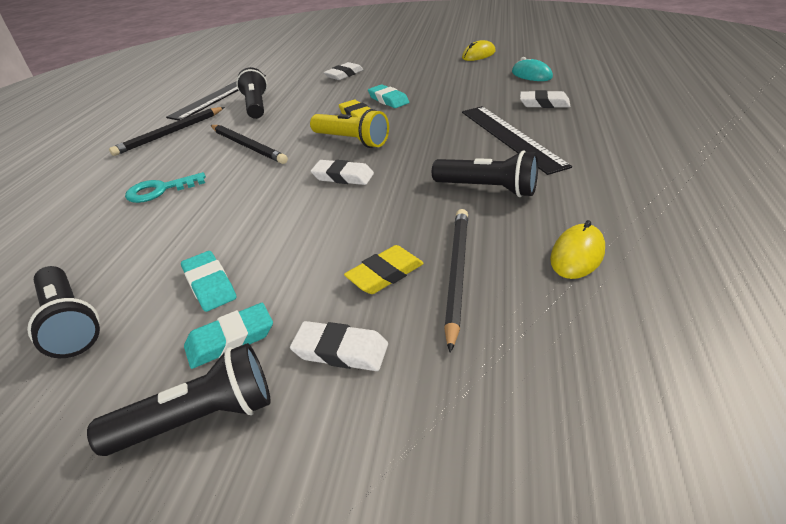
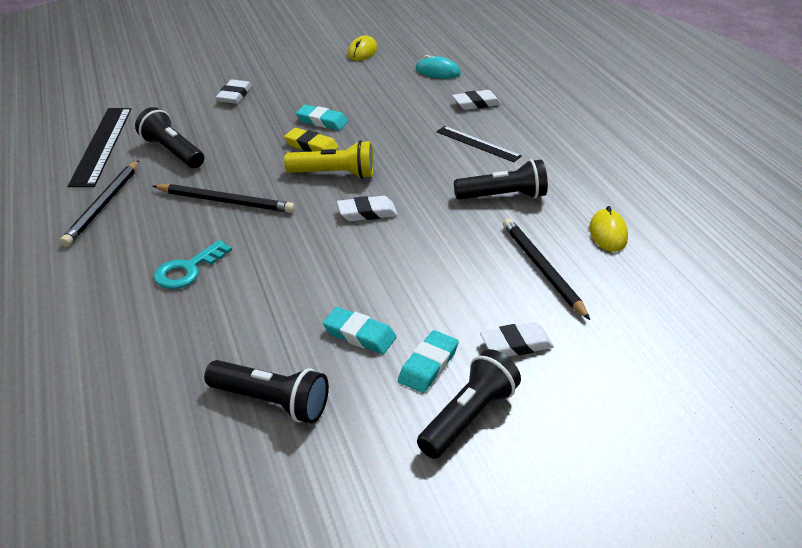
camera: 35 degrees left, 0 degrees up
(385, 274) = (492, 284): yellow eraser -> none
(510, 137) = (478, 144): black ruler -> black ruler, size x0.62

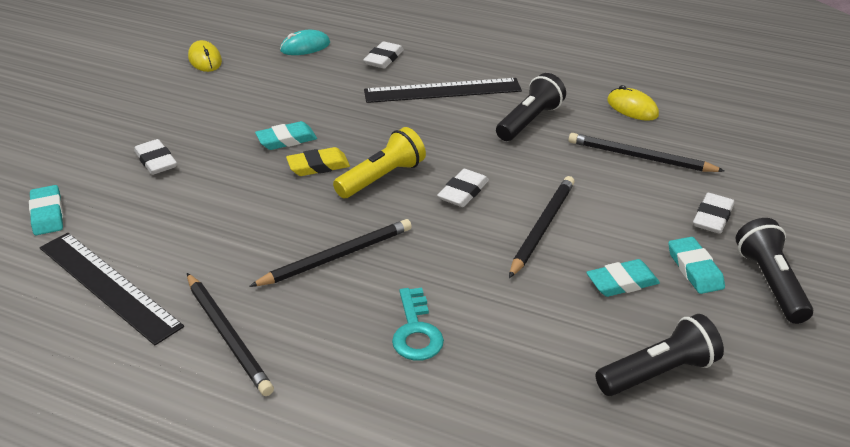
camera: 45 degrees left, 0 degrees up
(140, 94) = (47, 214): none -> turquoise eraser
(172, 152) = (198, 247): black flashlight -> none
(375, 266) = (542, 227): none -> black pencil
(478, 144) = (442, 91): black ruler -> black ruler, size x1.62

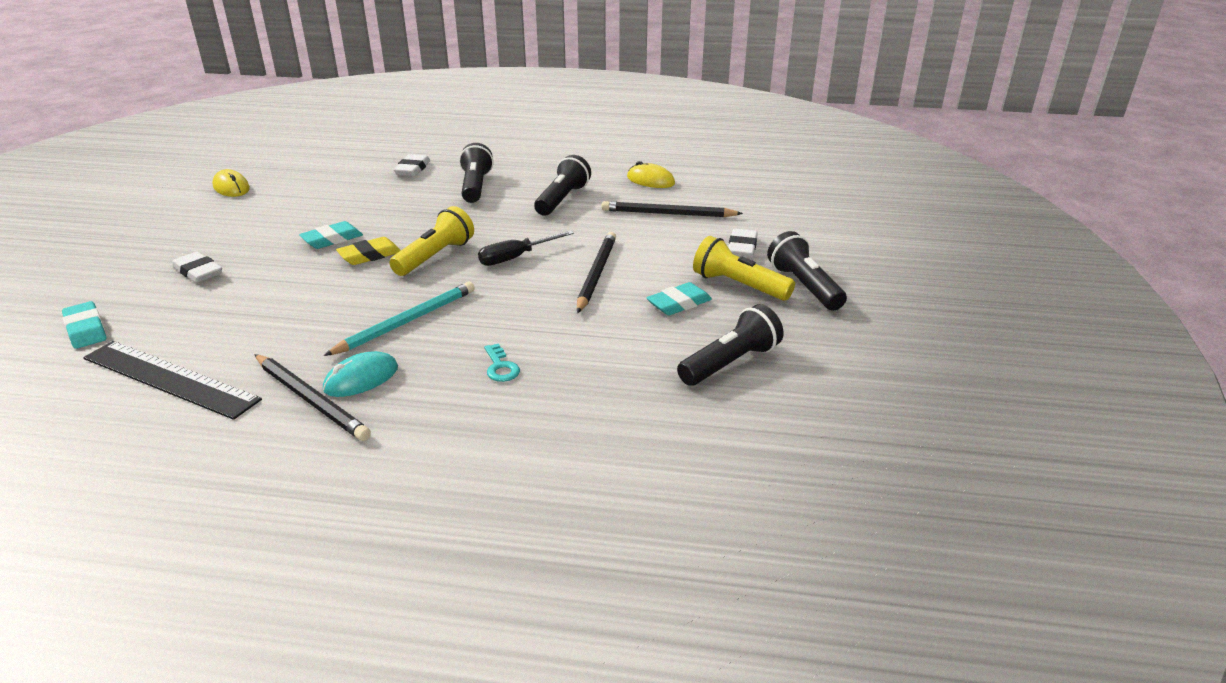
camera: 15 degrees left, 5 degrees down
(305, 47) = (332, 168): turquoise mouse -> turquoise mouse (361, 379)
(336, 256) = (407, 321): black pencil -> turquoise pencil
(416, 331) = (500, 367): turquoise key -> turquoise key, size x0.67
(442, 91) = (475, 186): black ruler -> black flashlight
(463, 192) = (516, 257): white eraser -> black screwdriver
(694, 269) = (738, 285): turquoise eraser -> yellow flashlight

